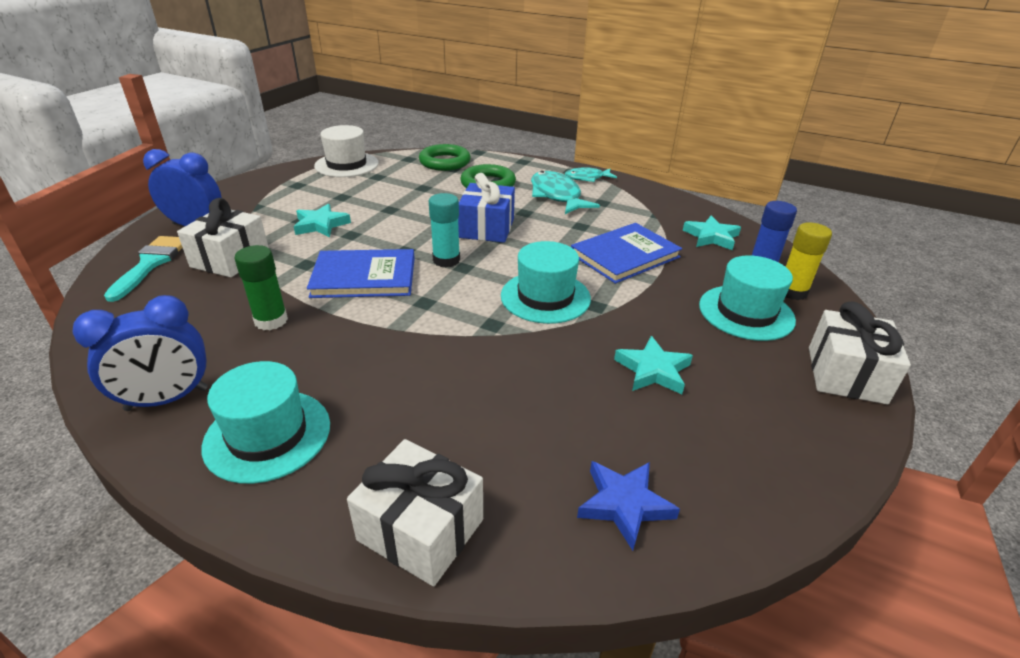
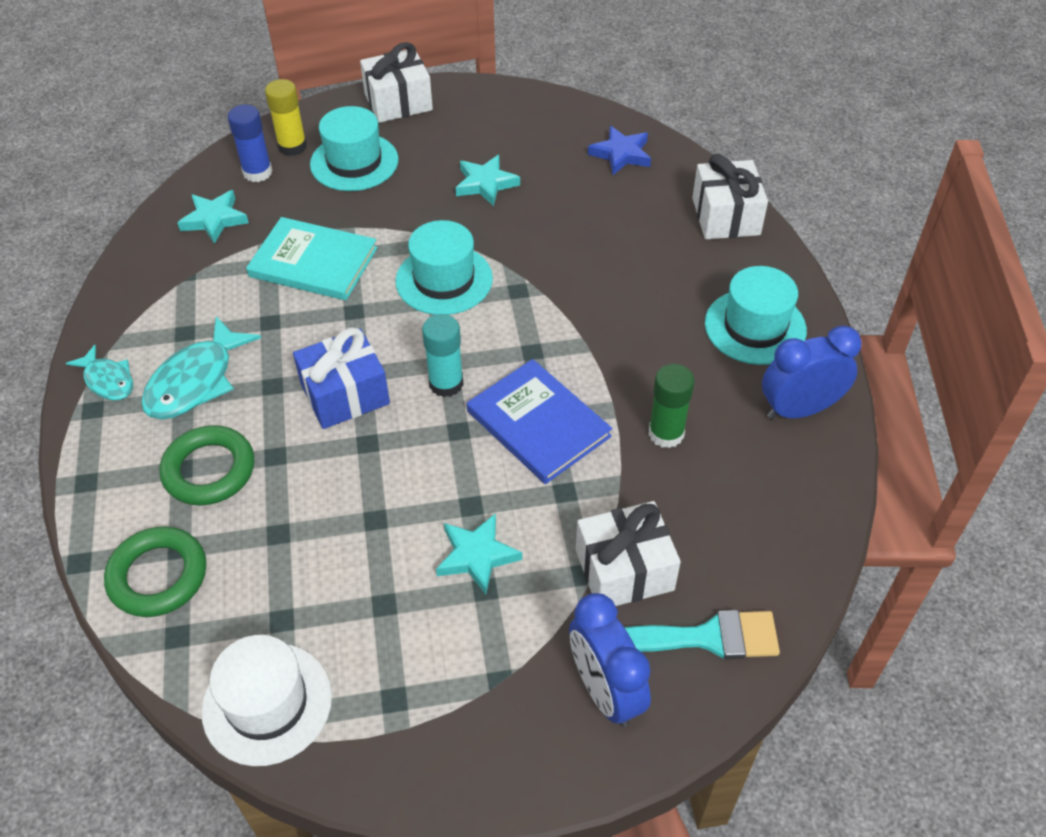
camera: 125 degrees left, 15 degrees up
(151, 263) = (707, 637): turquoise brush -> turquoise brush turned 150 degrees counterclockwise
(167, 399) = (799, 409): blue clock -> blue clock turned 45 degrees counterclockwise
(624, 255) = (313, 262): blue book -> turquoise book

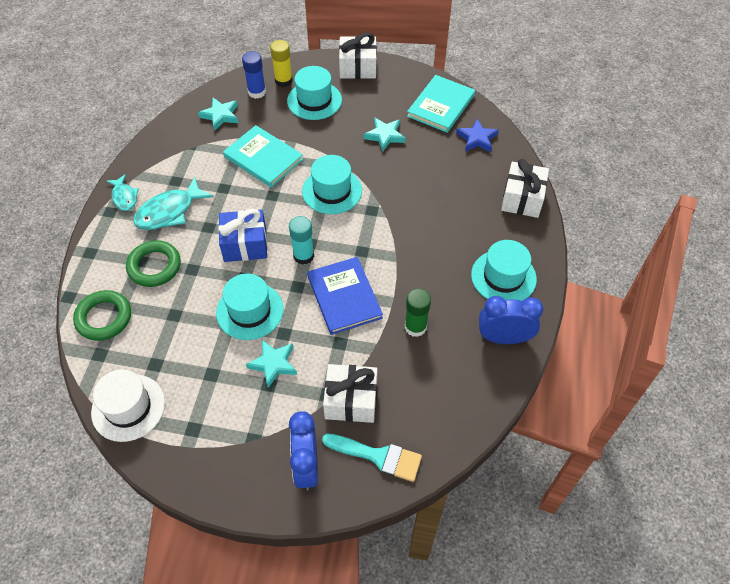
camera: 20 degrees right, 5 degrees up
(400, 489) = (250, 311): none -> turquoise hat
(547, 123) = (441, 106): none -> turquoise book

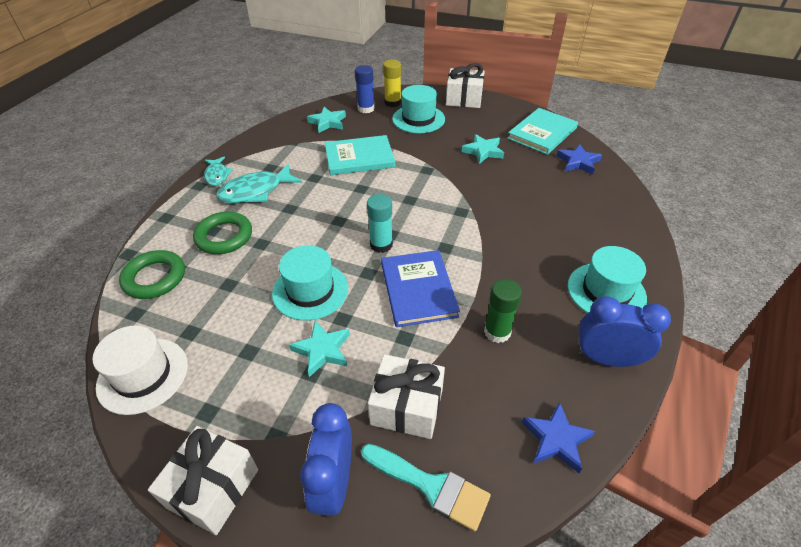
camera: 10 degrees right, 10 degrees down
(245, 244) = (322, 227): blue gift -> none
(263, 158) = (359, 158): turquoise book -> turquoise book turned 60 degrees counterclockwise
(332, 191) = (422, 191): turquoise hat -> none
(467, 408) = (556, 439): none -> blue star
(522, 199) = (627, 218): white gift -> white gift (213, 488)

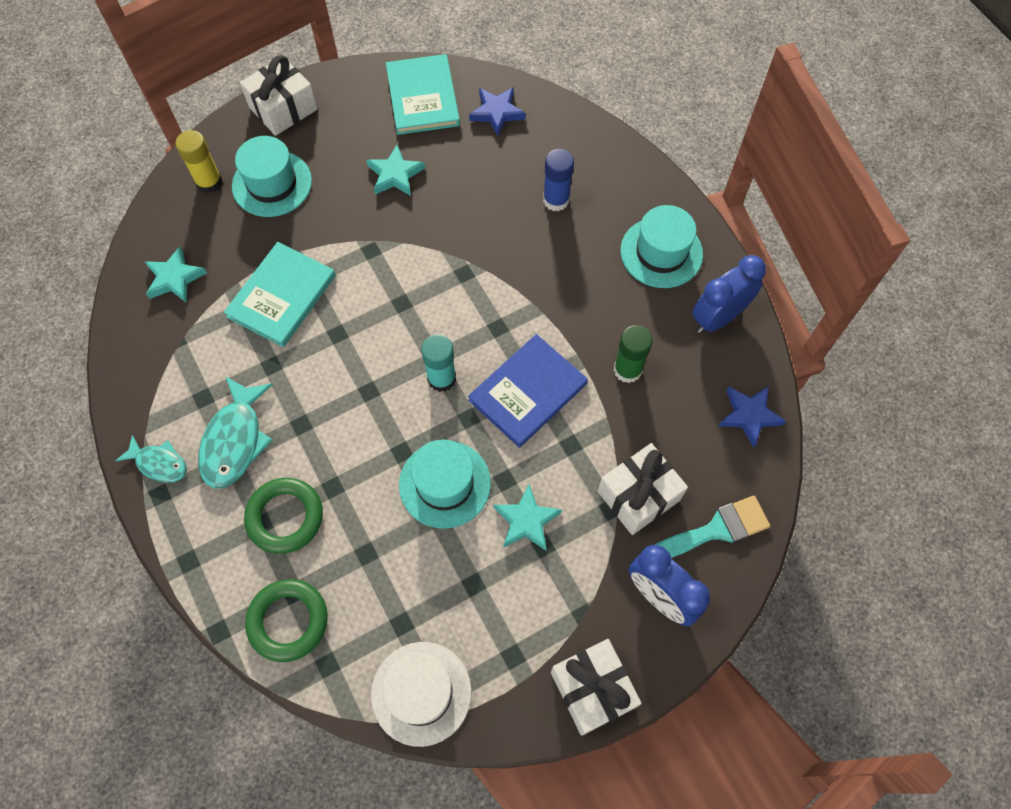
camera: 50 degrees left, 20 degrees up
(366, 109) = (190, 218): blue glue stick -> blue glue stick (556, 200)
(418, 290) = (528, 392): blue book -> blue book turned 75 degrees counterclockwise

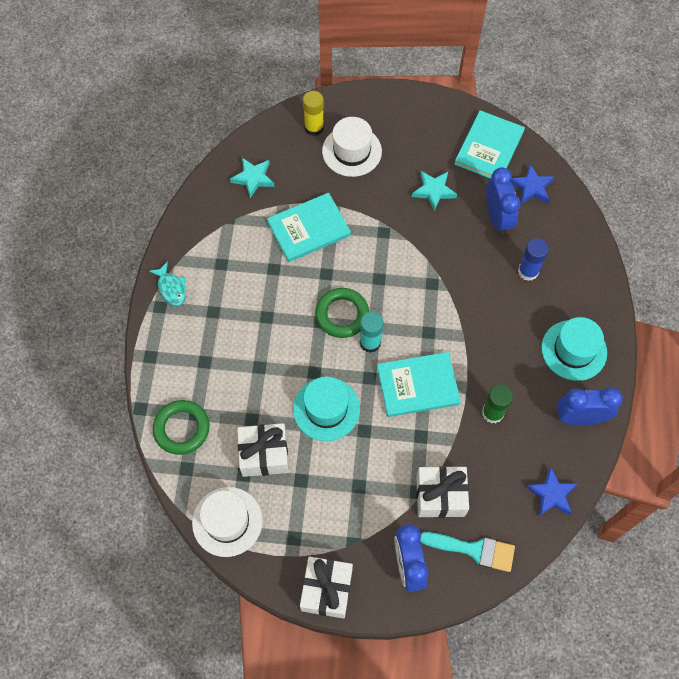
camera: 35 degrees right, 0 degrees up
(235, 440) = (222, 302): turquoise fish -> none
(272, 183) = (352, 151): turquoise hat -> white hat
(283, 108) = (392, 104): white gift -> white gift (264, 454)
(285, 517) = (220, 367): green ring -> green ring (342, 315)
(484, 164) = (497, 218): none -> blue clock
(526, 521) = (359, 464): turquoise star -> none
(528, 392) = (418, 386): blue book -> turquoise book

